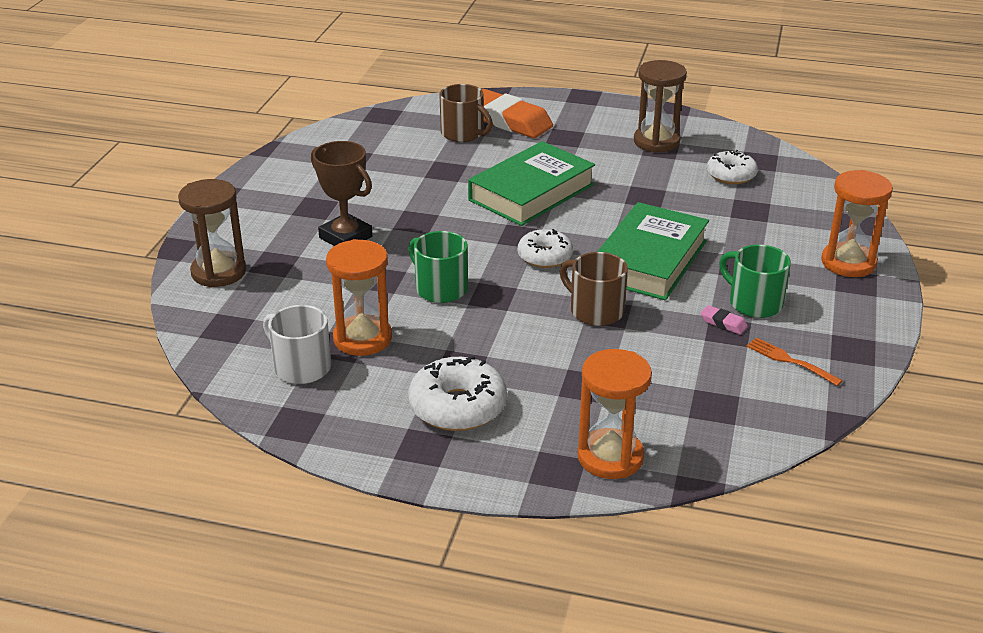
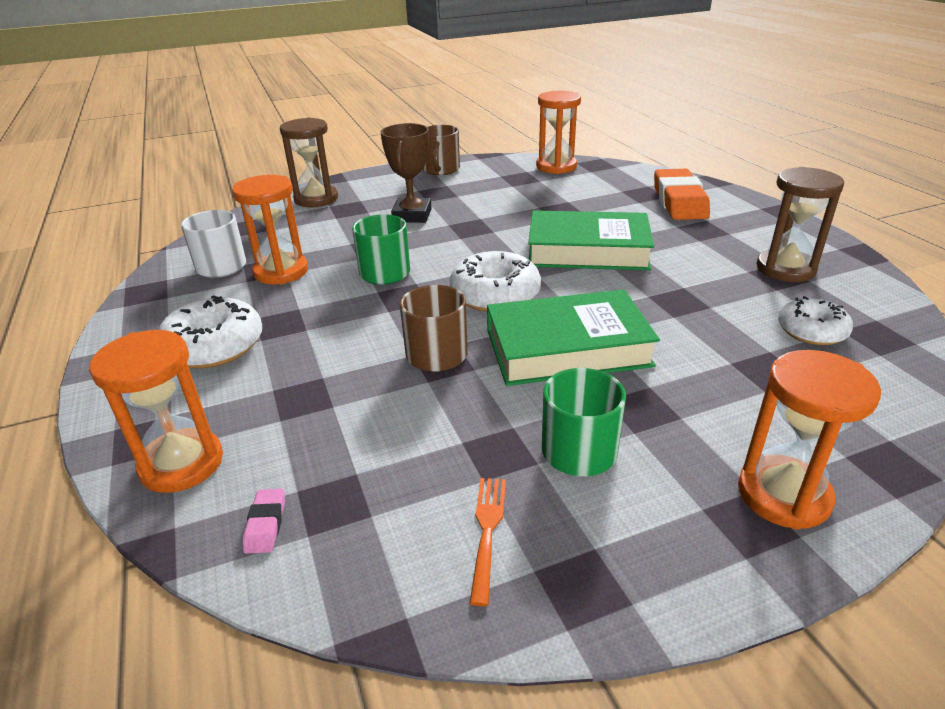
camera: 55 degrees right, 0 degrees up
(356, 132) = (556, 166): none -> orange hourglass
(463, 134) = (625, 195): brown mug -> brown mug (441, 170)
(545, 256) = (495, 294): white donut -> white donut, size x1.50
(723, 323) = (509, 442): pink eraser -> pink eraser (266, 524)

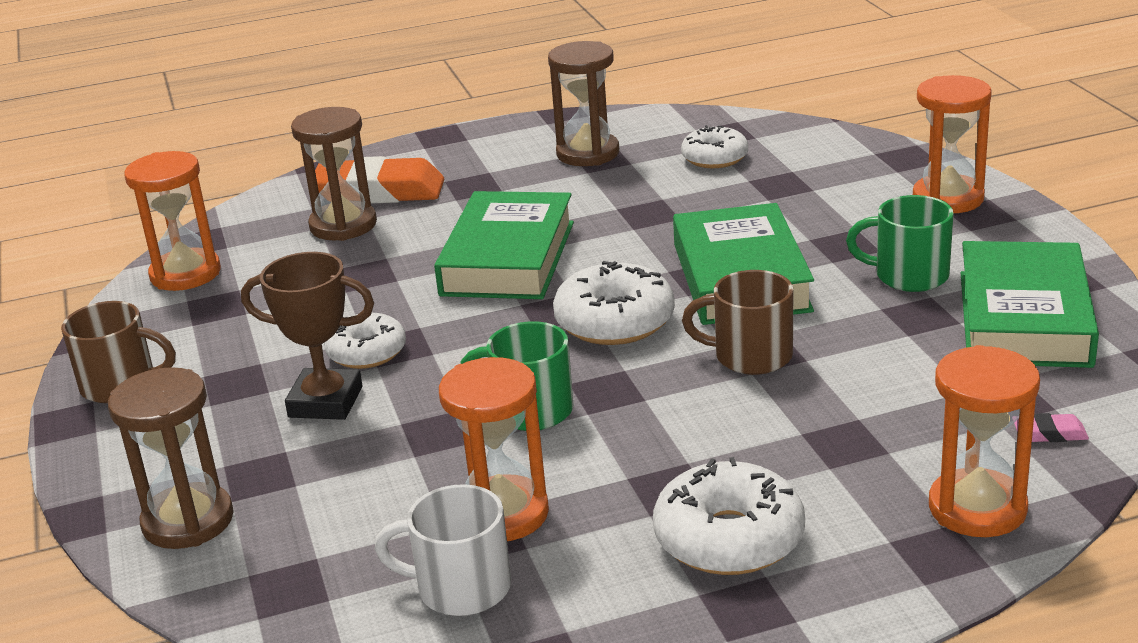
camera: 85 degrees left, 5 degrees down
(463, 220) = (367, 352): none -> white donut
(487, 532) = (1023, 318): orange fork -> green book
(625, 196) = (343, 225): none -> brown hourglass

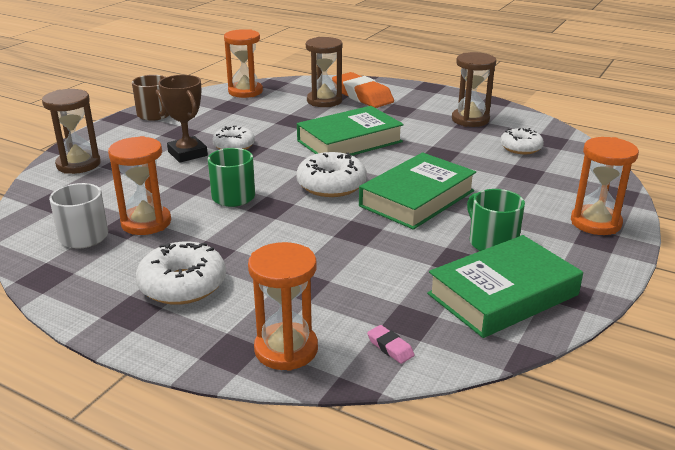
camera: 45 degrees right, 0 degrees up
(750, 356) = (347, 229): brown mug -> none

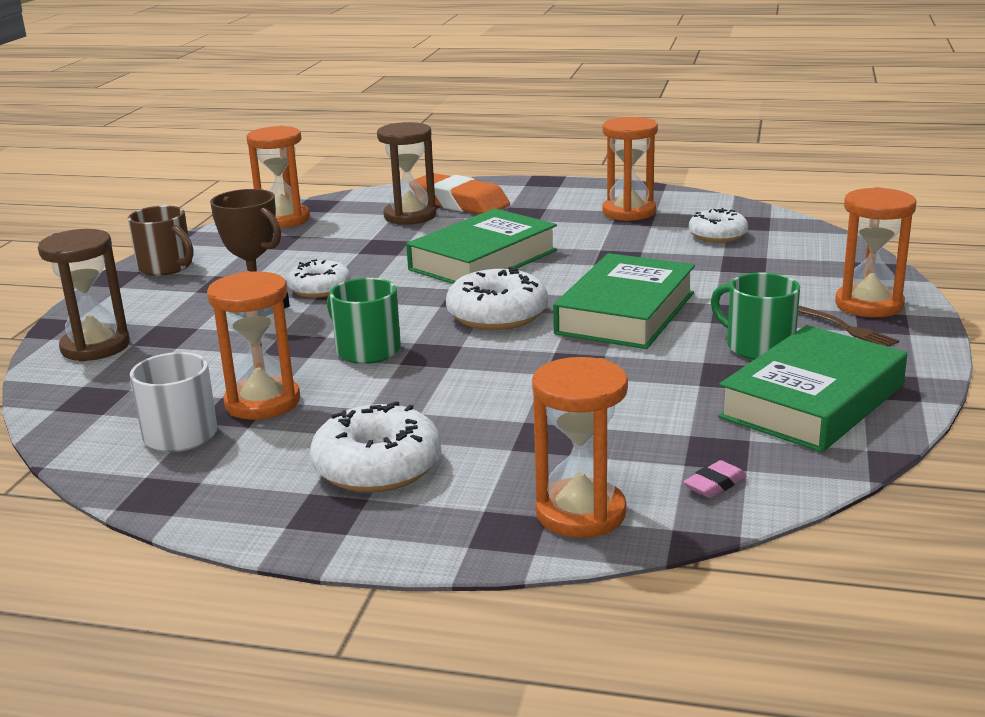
camera: 15 degrees left, 5 degrees down
(390, 347) = (714, 484): pink eraser -> pink eraser turned 75 degrees counterclockwise
(470, 120) = (629, 212): brown hourglass -> orange hourglass
(566, 239) = (846, 328): none -> brown fork

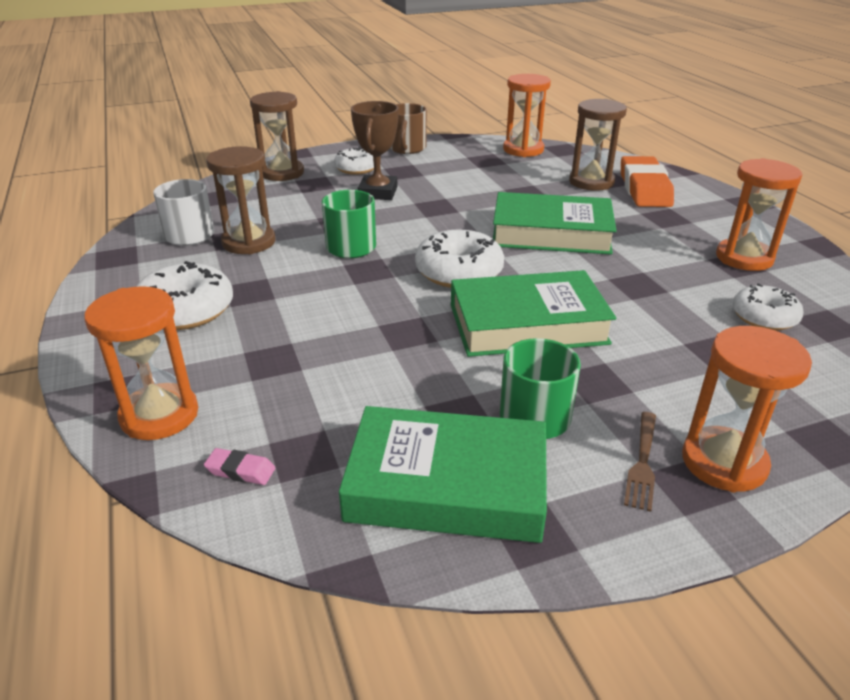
camera: 55 degrees right, 10 degrees up
(262, 402) = (249, 242): orange hourglass -> brown hourglass
(320, 289) = (429, 199): white donut -> white donut (356, 168)

